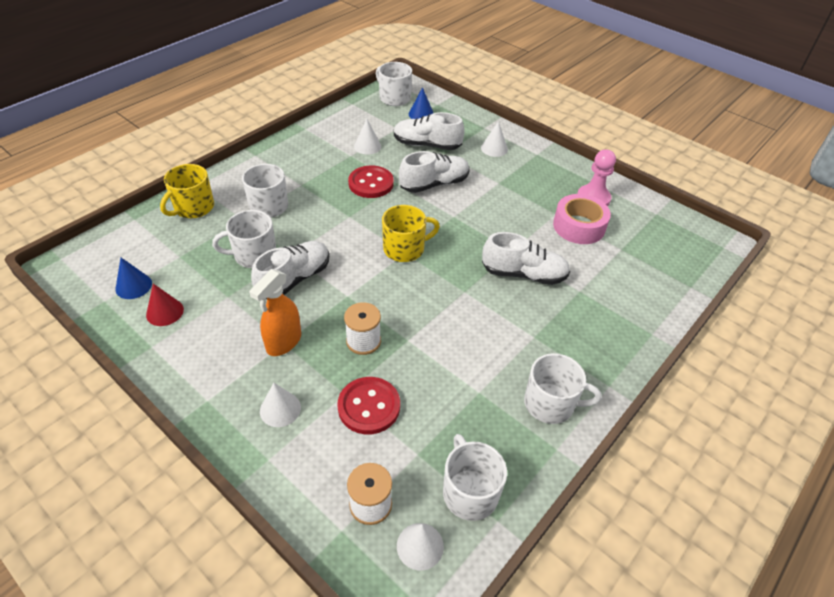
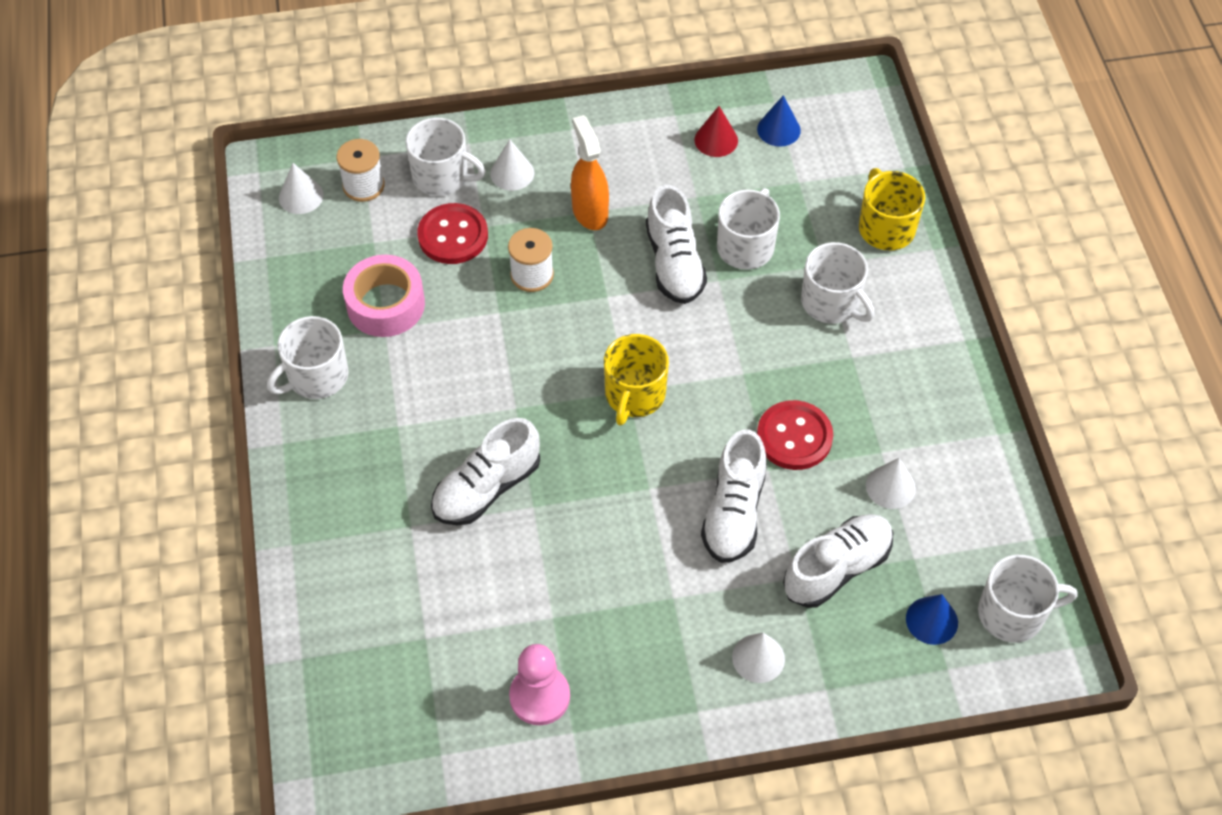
camera: 130 degrees right, 10 degrees up
(469, 492) = (306, 255): white mug -> white mug (442, 176)
(579, 226) = (506, 624): pink tape -> pink tape (385, 304)

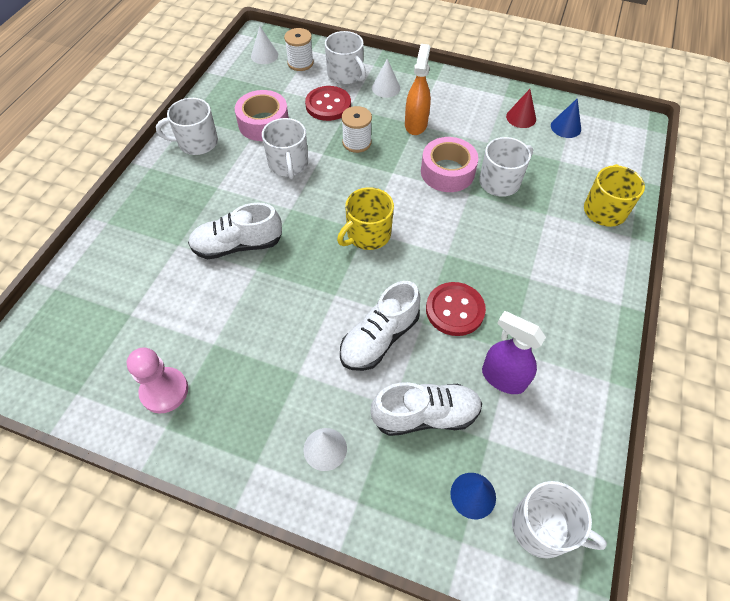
camera: 30 degrees right, 0 degrees up
(674, 263) = (447, 172): white shoe -> pink tape
(832, 302) = (537, 238): white mug -> white mug (288, 164)
(890, 487) = (503, 378): white cone -> purple spray bottle

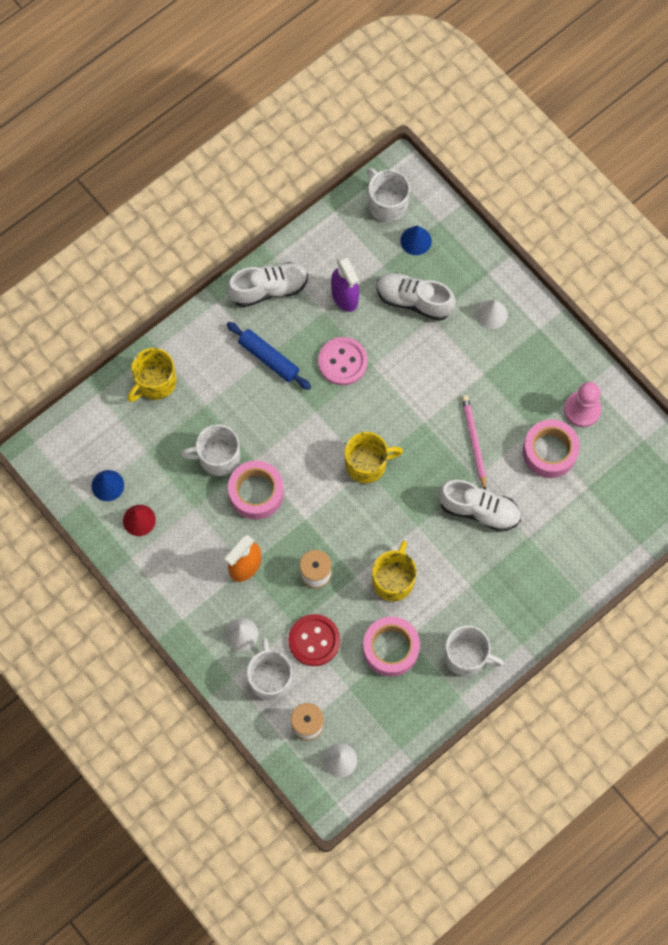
camera: 150 degrees left, 15 degrees up
(186, 329) = (549, 452): none -> pink tape
(273, 301) = (474, 442): none -> pink pencil
(288, 164) = (393, 579): white mug -> yellow mug
(379, 338) = (412, 369): white shoe -> white shoe (268, 289)
(455, 310) = (342, 362): red button -> pink button
(527, 278) = (269, 358): none -> blue rolling pin

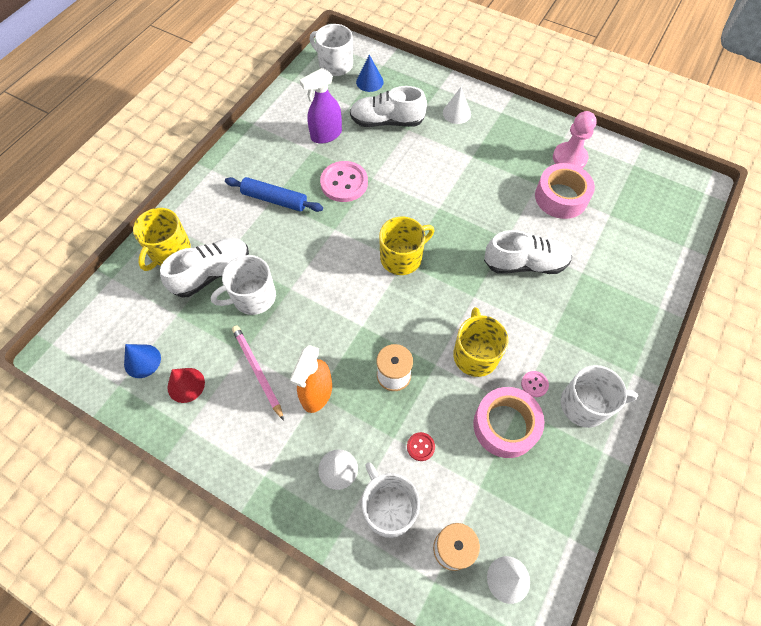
camera: 20 degrees left, 10 degrees down
(256, 493) = (303, 317): pink tape -> none
(268, 289) = (256, 148): white shoe -> white shoe (212, 273)
(314, 640) = (420, 447): red button -> red button, size x0.47
(345, 297) = (326, 135): purple spray bottle -> purple spray bottle turned 105 degrees clockwise
(432, 623) = (534, 384): none -> pink button
(474, 442) = (491, 209): pink pencil -> pink pencil (258, 371)

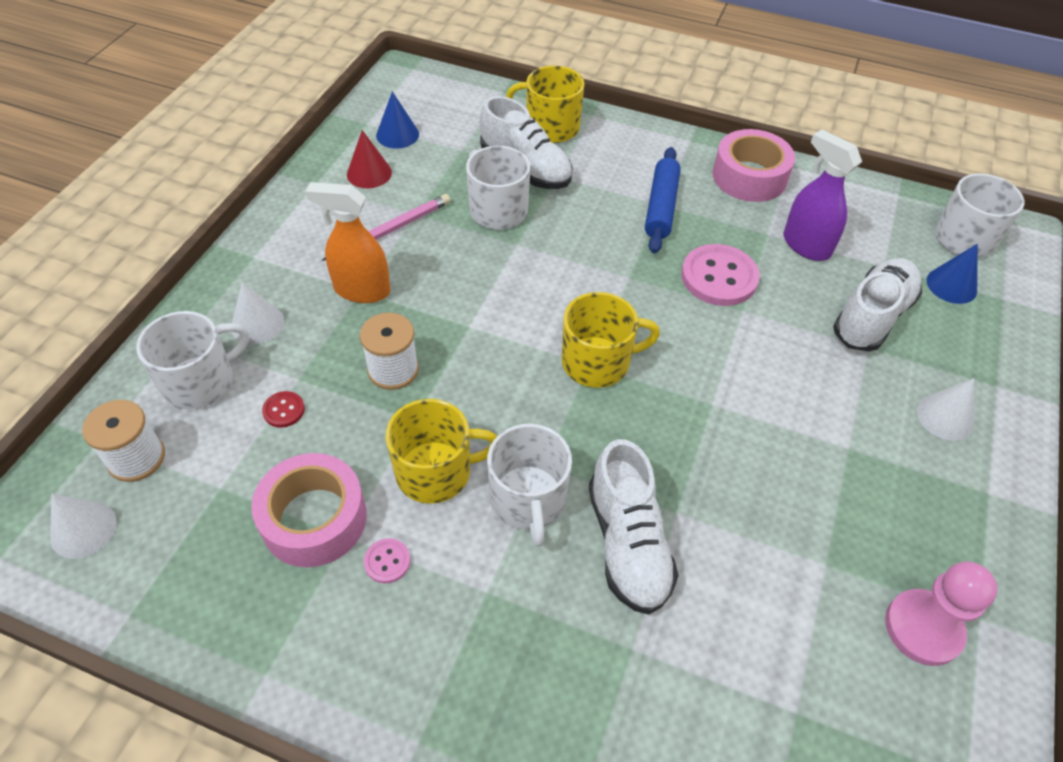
camera: 80 degrees right, 10 degrees down
(387, 121) = (872, 317): white shoe -> white shoe turned 45 degrees clockwise
(402, 257) = (598, 362): yellow mug -> yellow mug turned 60 degrees counterclockwise
(561, 197) = (807, 609): pink tape -> pink tape (749, 177)
(585, 405) = (351, 647): white mug -> white mug (528, 500)

